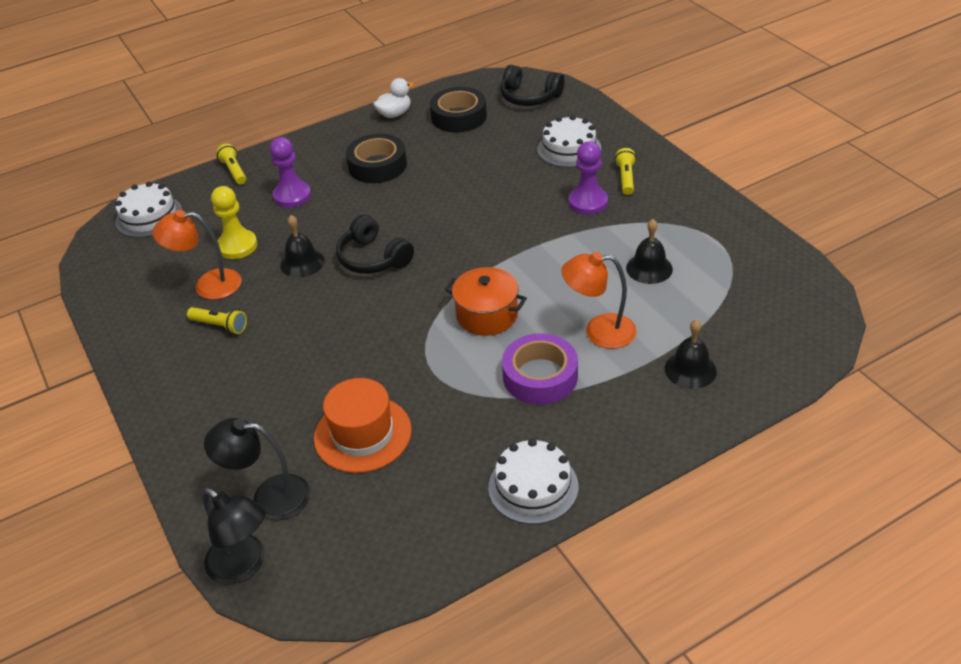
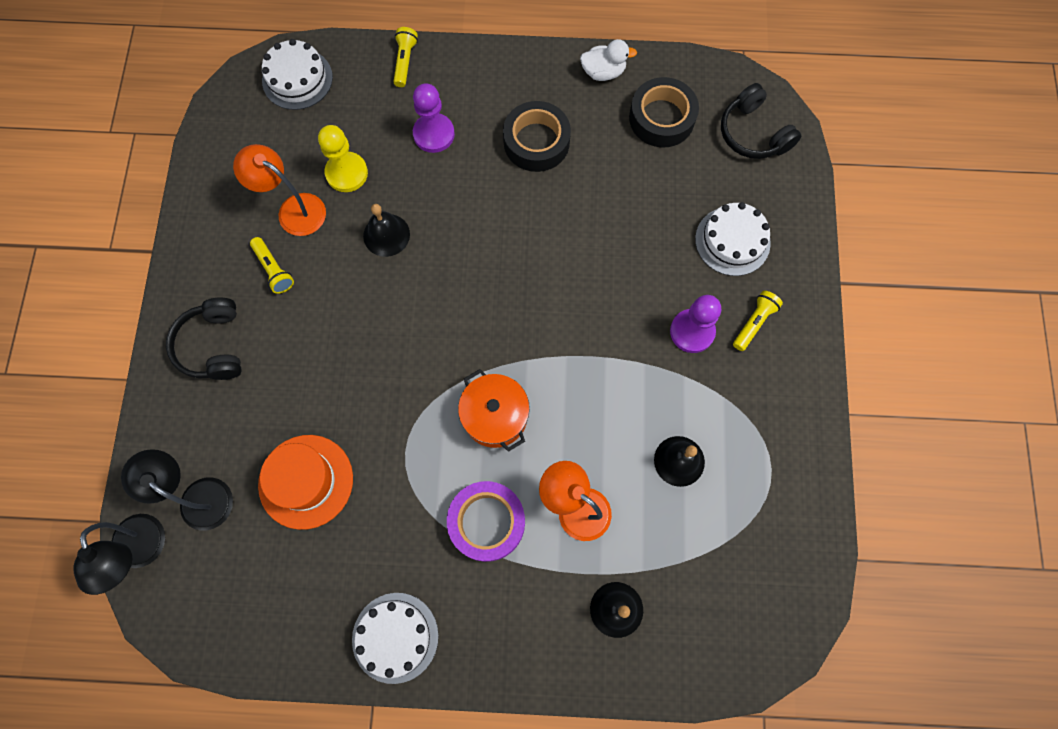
camera: 30 degrees right, 30 degrees up
(373, 258) = (449, 272): black headphones -> black headphones (213, 345)

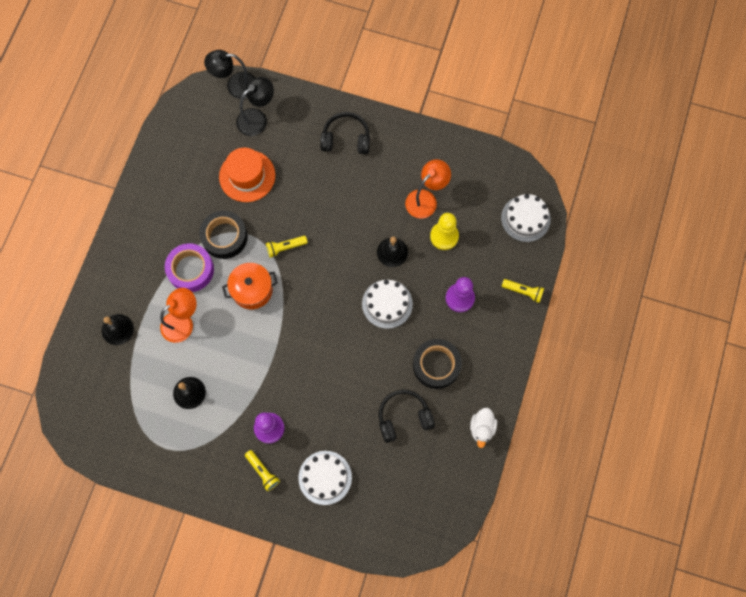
camera: 105 degrees right, 0 degrees up
(274, 270) = (386, 180): yellow flashlight -> yellow flashlight (285, 247)
(395, 637) = (145, 206): white cake -> white cake (387, 304)
(661, 118) = (433, 459): black tape -> black tape (224, 237)
(753, 133) = (404, 522): black headphones -> black headphones (403, 417)

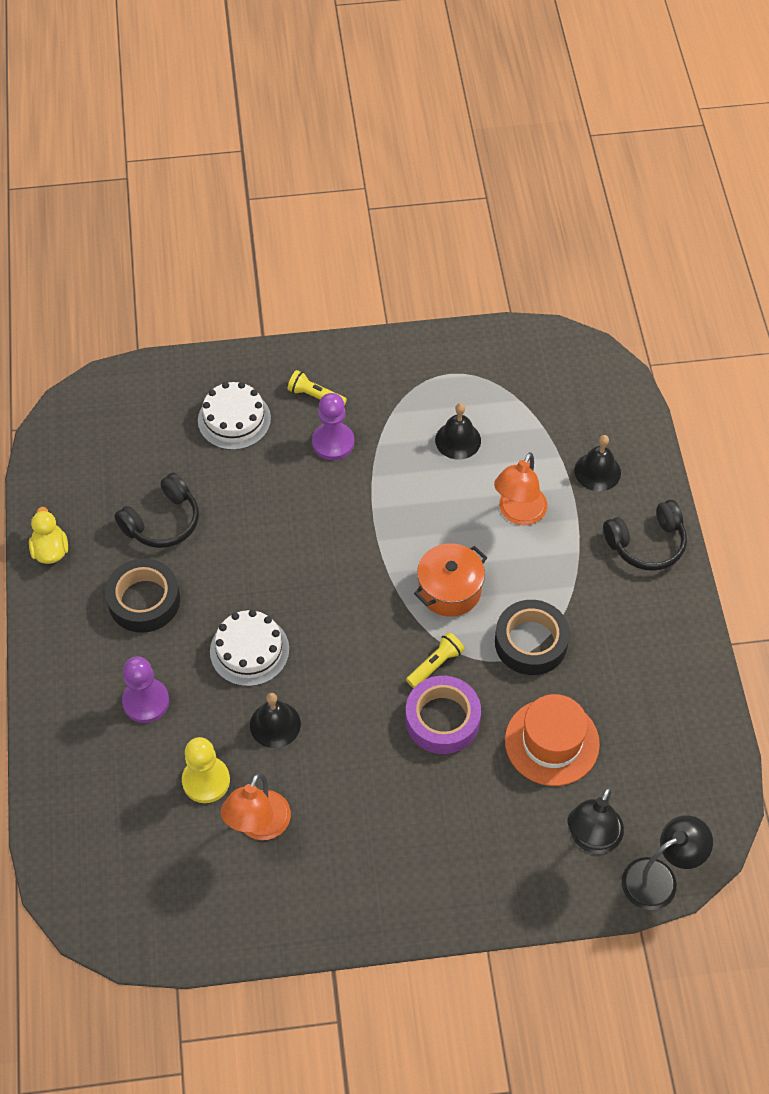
camera: 155 degrees right, 15 degrees down
(190, 270) = (550, 580): purple tape -> purple tape (442, 719)
(346, 139) = (432, 868): black headphones -> black headphones (646, 543)
(482, 428) = (50, 550): white duck -> yellow duck
(523, 292) = (53, 750): yellow flashlight -> none
(525, 218) = (87, 864): white cake -> none

